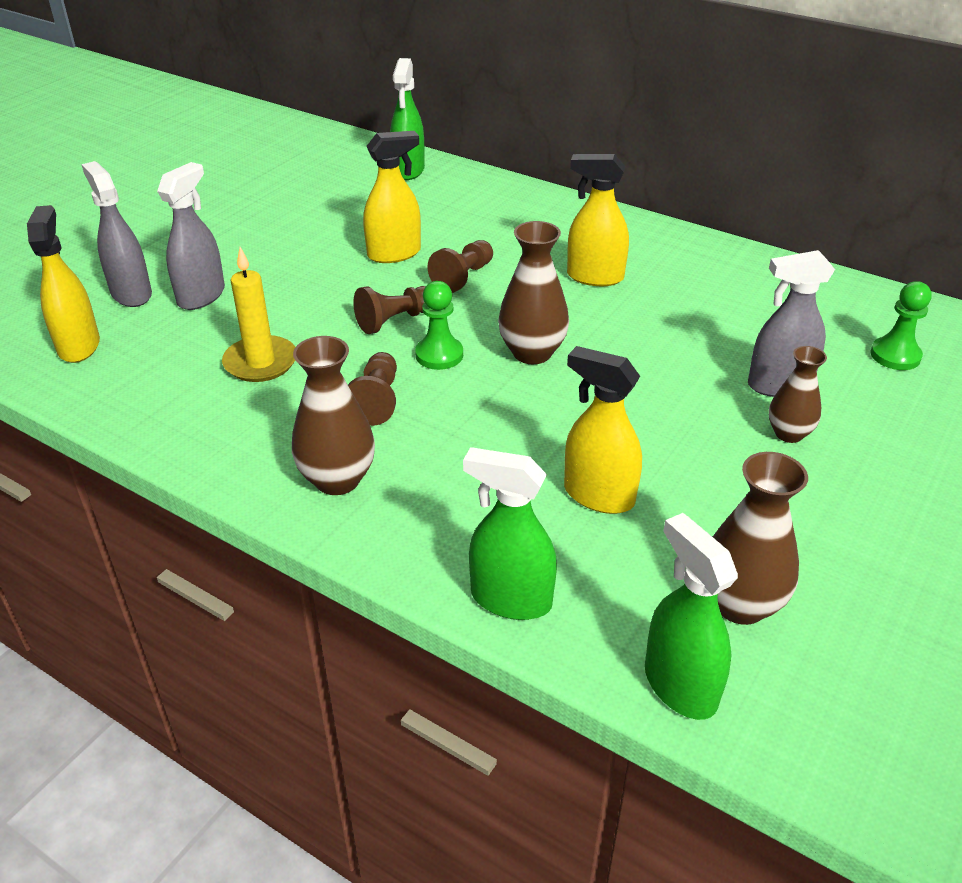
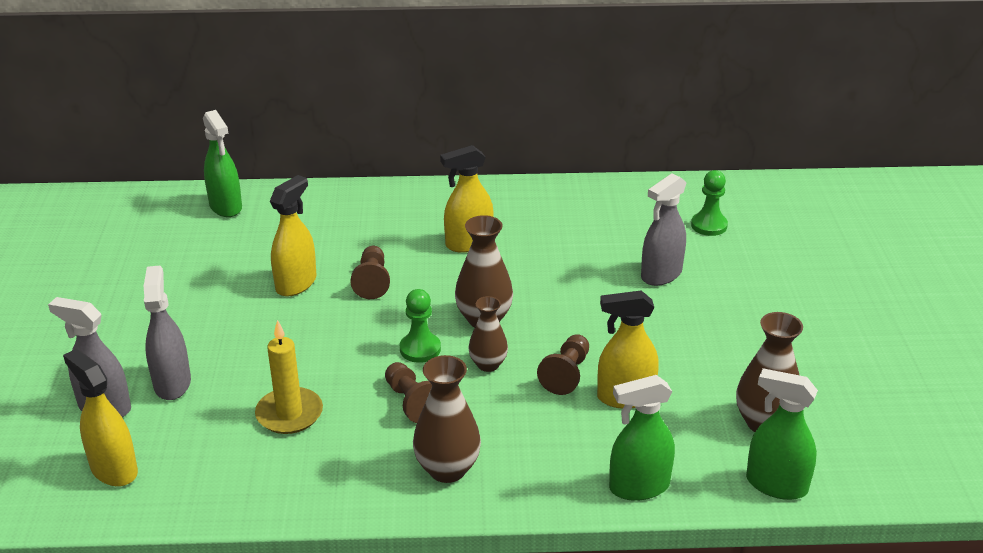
camera: 35 degrees left, 5 degrees down
(395, 321) = (357, 337): brown pawn -> brown pawn (566, 374)
(789, 434) = (696, 305): brown vase -> brown vase (488, 364)

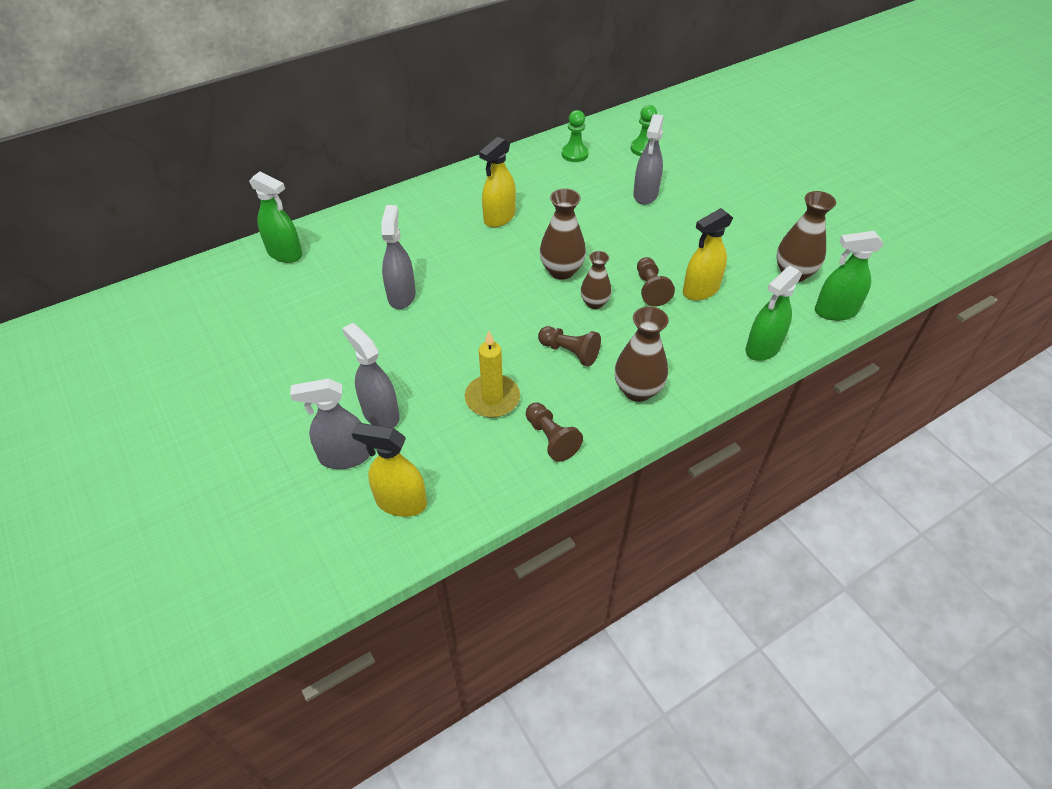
camera: 30 degrees left, 15 degrees up
(296, 284) = (401, 295): yellow spray bottle -> grey spray bottle
(372, 282) = (457, 272): brown pawn -> brown pawn (551, 438)
(420, 349) = (539, 310): green pawn -> green pawn (574, 154)

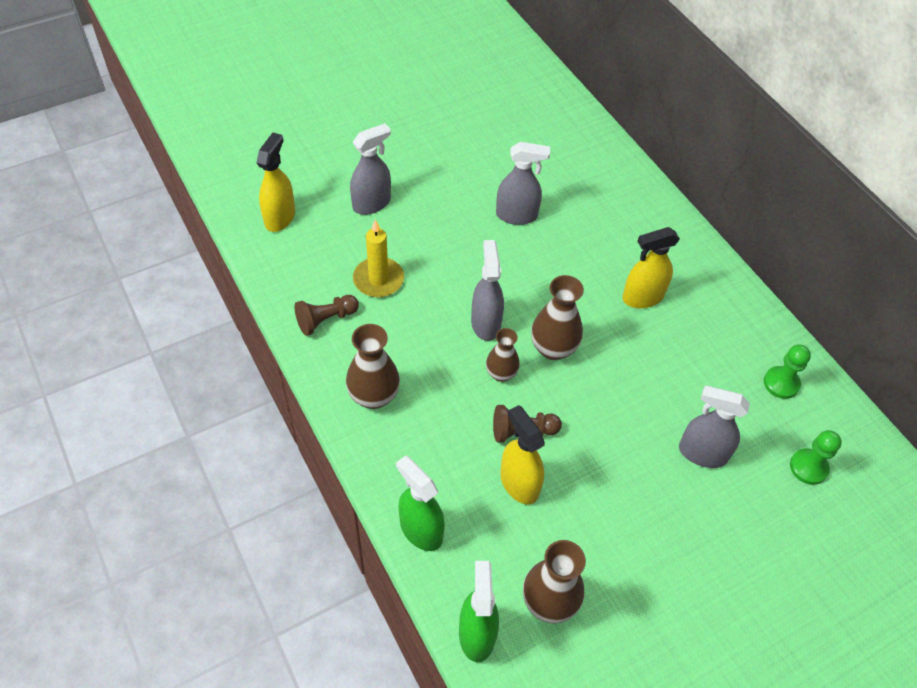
camera: 90 degrees right, 5 degrees up
(285, 254) = (576, 132): green spray bottle -> none
(344, 457) = (330, 183): grey spray bottle -> grey spray bottle (485, 323)
(499, 218) = (642, 297): yellow spray bottle -> yellow spray bottle turned 60 degrees counterclockwise
(570, 352) = (430, 344): brown pawn -> none

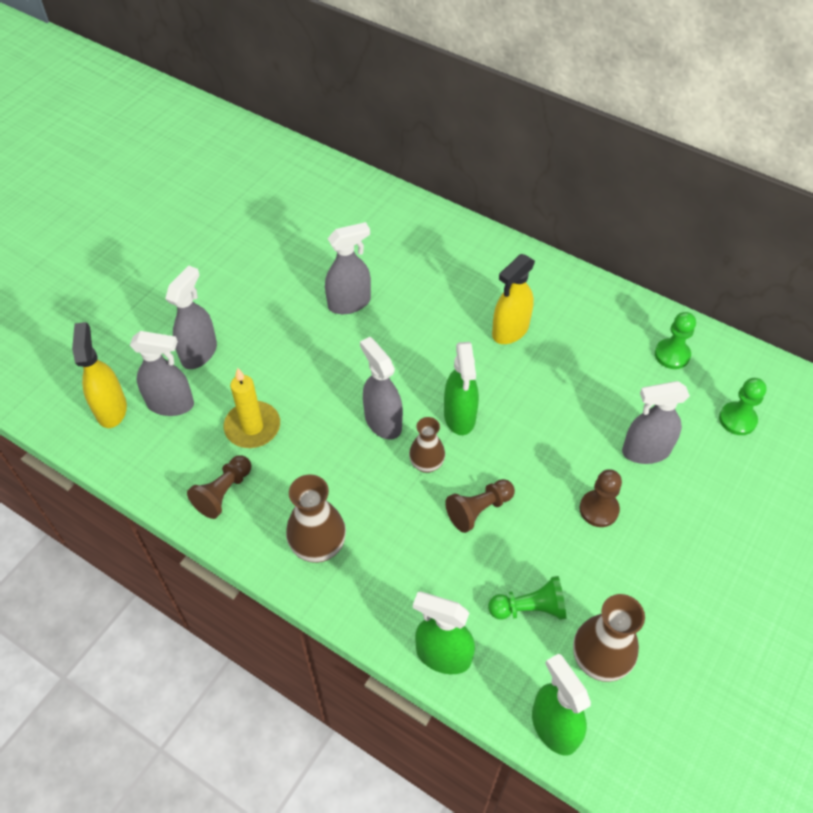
camera: 25 degrees left, 0 degrees up
(326, 234) = (171, 404): none -> grey spray bottle
(516, 530) = (529, 608): none -> green pawn
(519, 483) = (505, 561): yellow spray bottle -> none
(553, 348) = (459, 416): brown vase -> green spray bottle
(627, 481) = (599, 509): none -> brown pawn

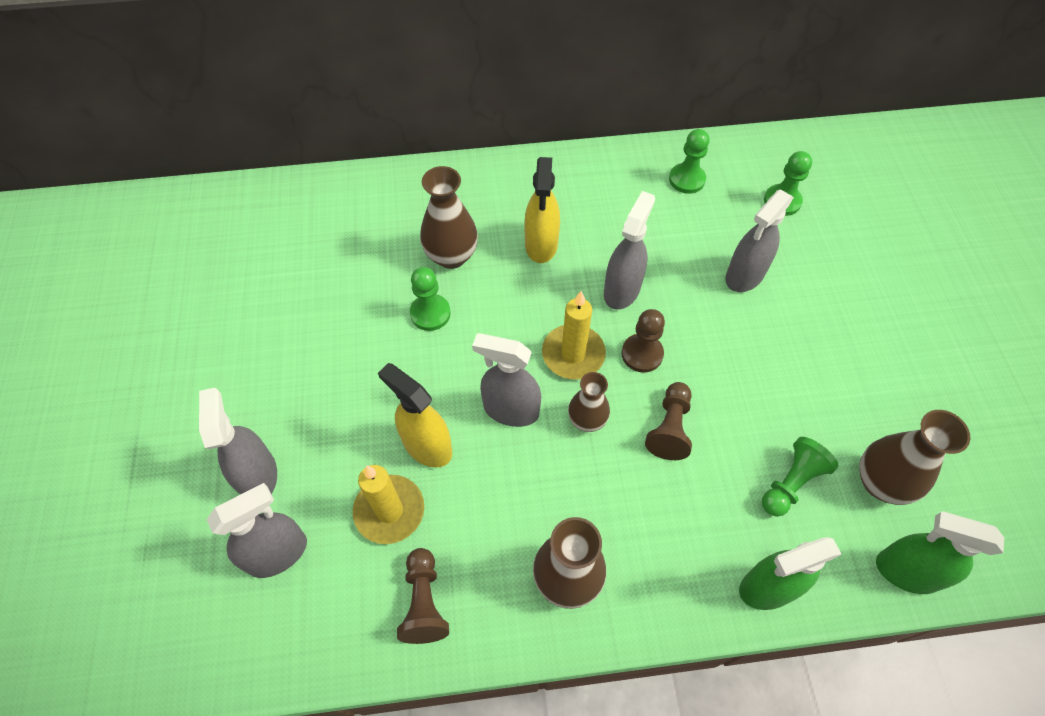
camera: 40 degrees left, 5 degrees up
(111, 409) = (212, 611): yellow spray bottle -> yellow spray bottle (427, 445)
(349, 303) = (370, 316): grey spray bottle -> grey spray bottle (622, 290)
(389, 326) = (430, 313): none -> green pawn
(439, 299) = (451, 256): none -> brown vase
(459, 416) = (573, 354): green spray bottle -> yellow candle
(599, 509) = (759, 352): brown pawn -> brown pawn (642, 354)

